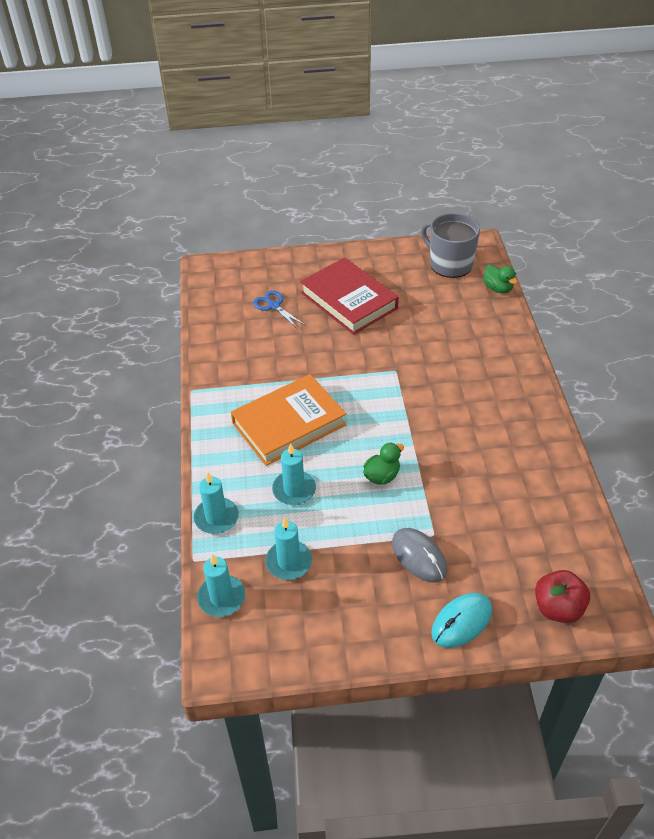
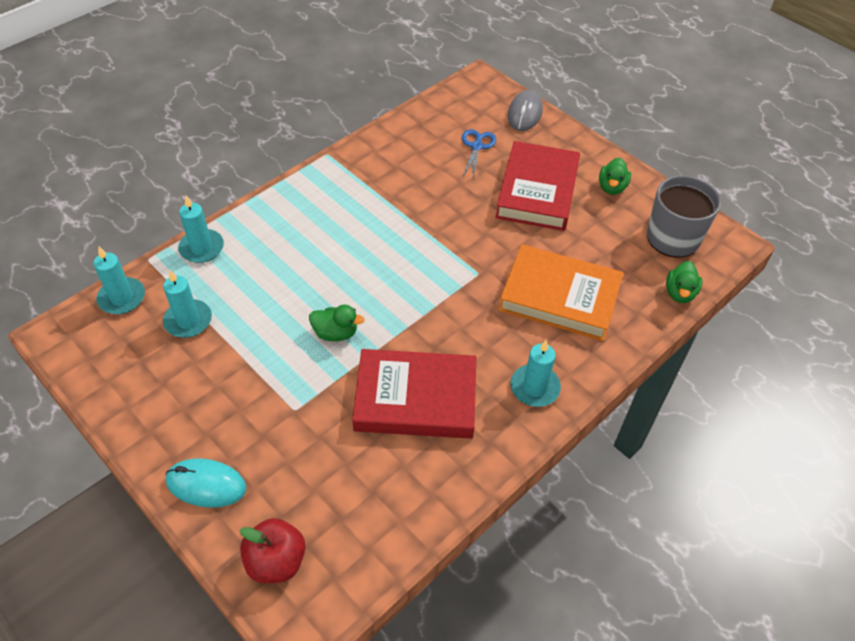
camera: 50 degrees right, 5 degrees up
(289, 424) = (343, 235): orange book -> orange book (559, 297)
(294, 490) = (270, 280): turquoise candle -> turquoise candle (534, 387)
(381, 265) = (612, 187): none -> green duck
(419, 556) = (260, 411): grey mouse -> grey mouse (525, 113)
(478, 462) = (415, 399): none -> red book

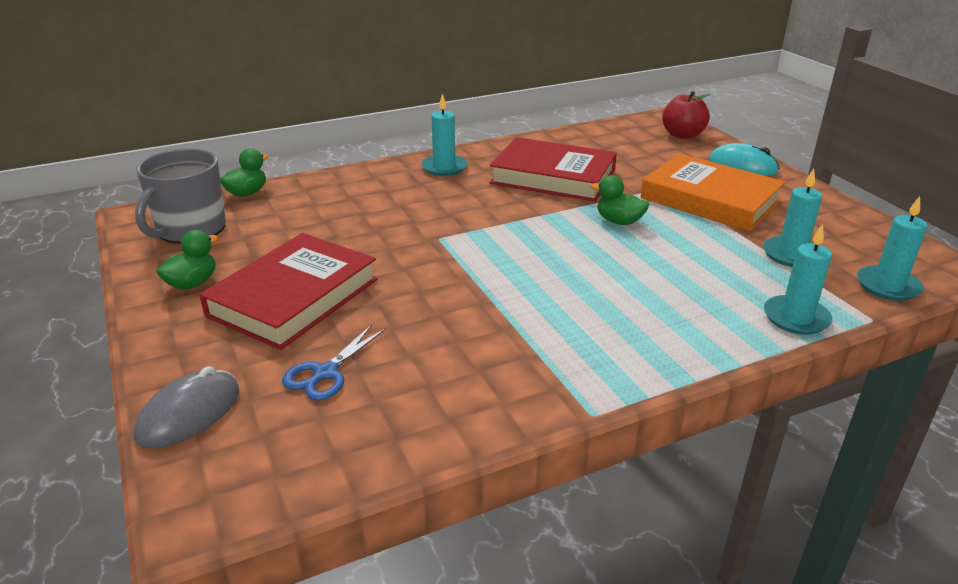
camera: 160 degrees left, 20 degrees down
(559, 297) = (368, 209): orange book -> orange book (710, 200)

